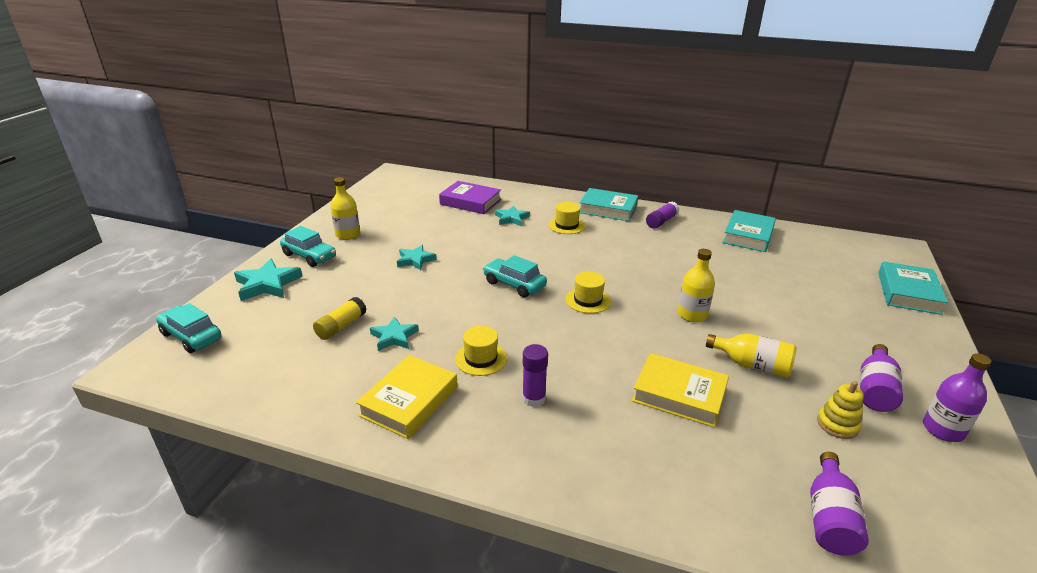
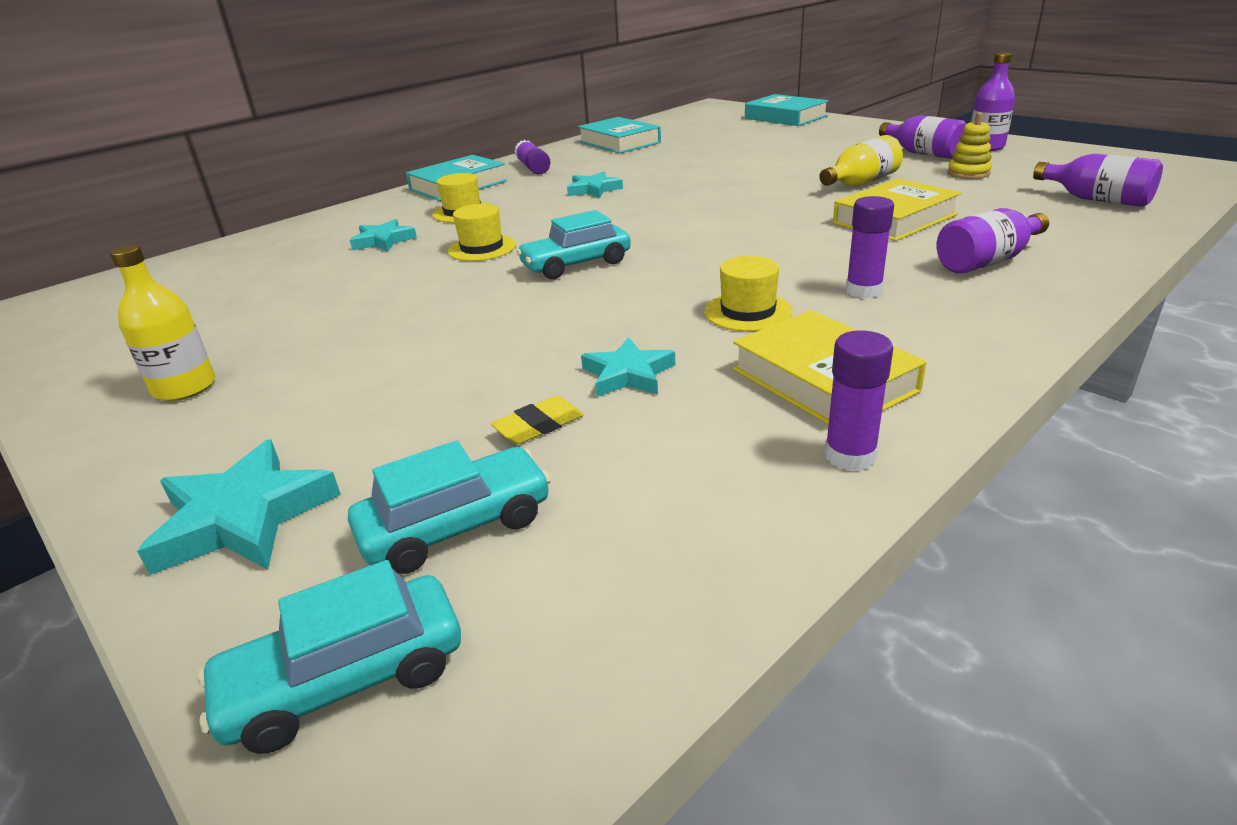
camera: 60 degrees left, 0 degrees up
(309, 256) = (200, 444): turquoise car -> turquoise car (456, 526)
(337, 422) = (850, 456): none -> purple glue stick
(341, 326) = (539, 426): yellow glue stick -> yellow eraser
(415, 260) = (397, 328): turquoise star -> turquoise star (593, 189)
(470, 202) = (274, 261): purple book -> none
(588, 300) = (667, 229): yellow hat -> yellow hat (482, 248)
(618, 452) = (986, 262): none -> purple bottle
(692, 315) = (749, 189): yellow bottle -> none

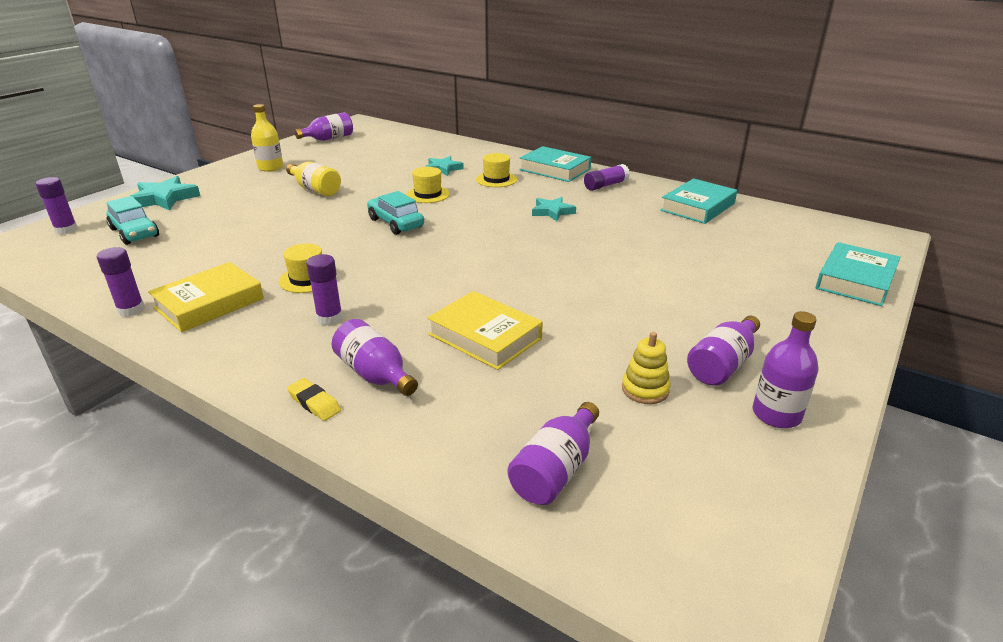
camera: 75 degrees right, 0 degrees up
(78, 336) = (329, 139): none -> purple bottle
(345, 679) = (66, 230): turquoise car -> purple glue stick
(539, 426) = (200, 237): yellow eraser -> yellow eraser (314, 403)
(628, 374) = (241, 252): turquoise star -> none
(860, 183) = (593, 322): yellow bottle -> yellow bottle (315, 190)

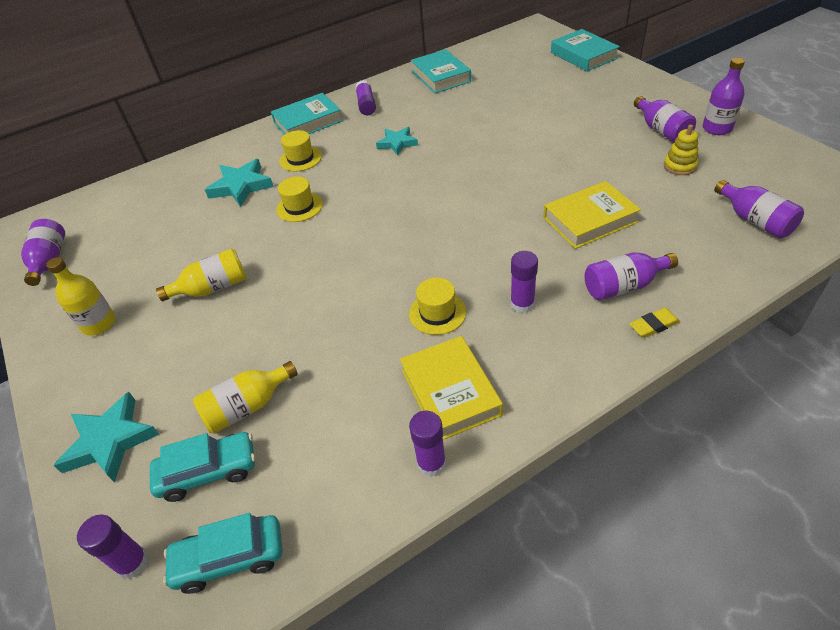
camera: 60 degrees left, 15 degrees up
(193, 230) = (247, 407): none -> yellow bottle
(395, 223) = (352, 238): turquoise car -> turquoise car (230, 558)
(443, 169) = (241, 186): turquoise star -> turquoise star, size x1.51

